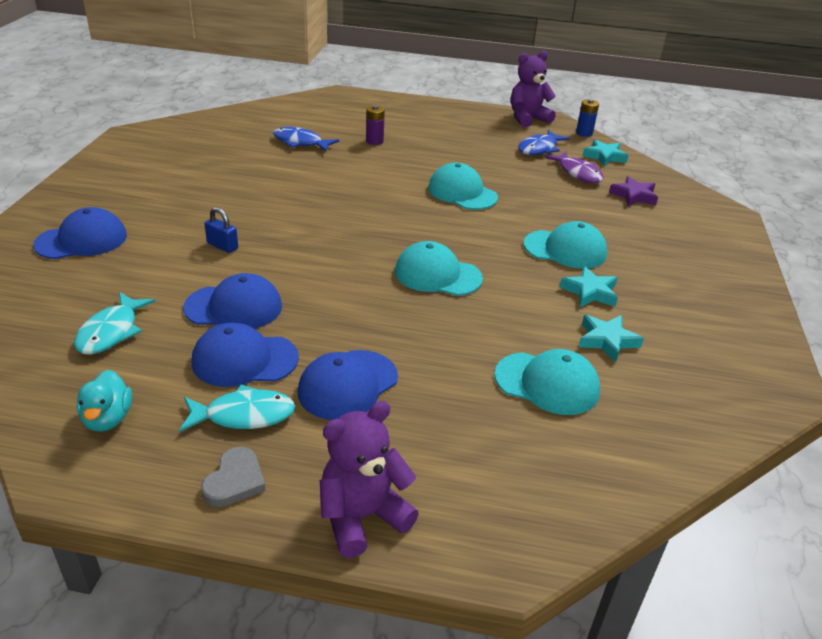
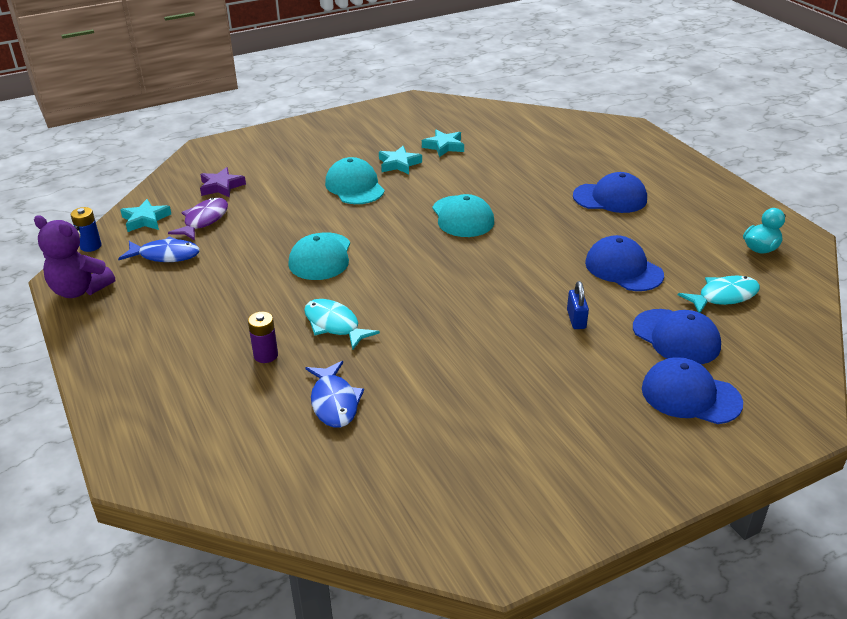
camera: 125 degrees left, 0 degrees up
(235, 480) = (714, 194): grey heart -> none
(244, 360) = (652, 236): blue cap -> blue cap (676, 337)
(244, 415) = (682, 214): turquoise fish -> turquoise fish (334, 325)
(362, 516) = (670, 159): purple teddy bear -> none
(547, 383) = (510, 150): turquoise cap -> none

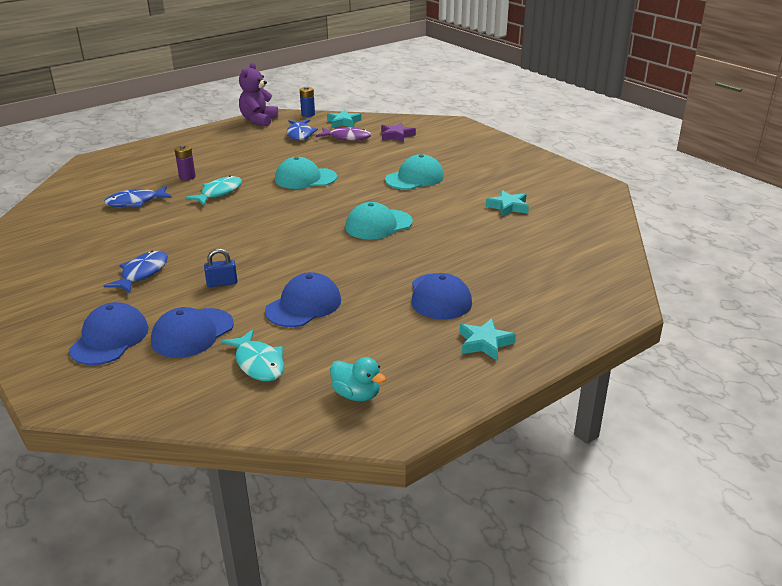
camera: 80 degrees right, 5 degrees down
(399, 164) = (462, 191): turquoise star -> turquoise star (485, 343)
(547, 381) = (142, 273): none -> blue fish

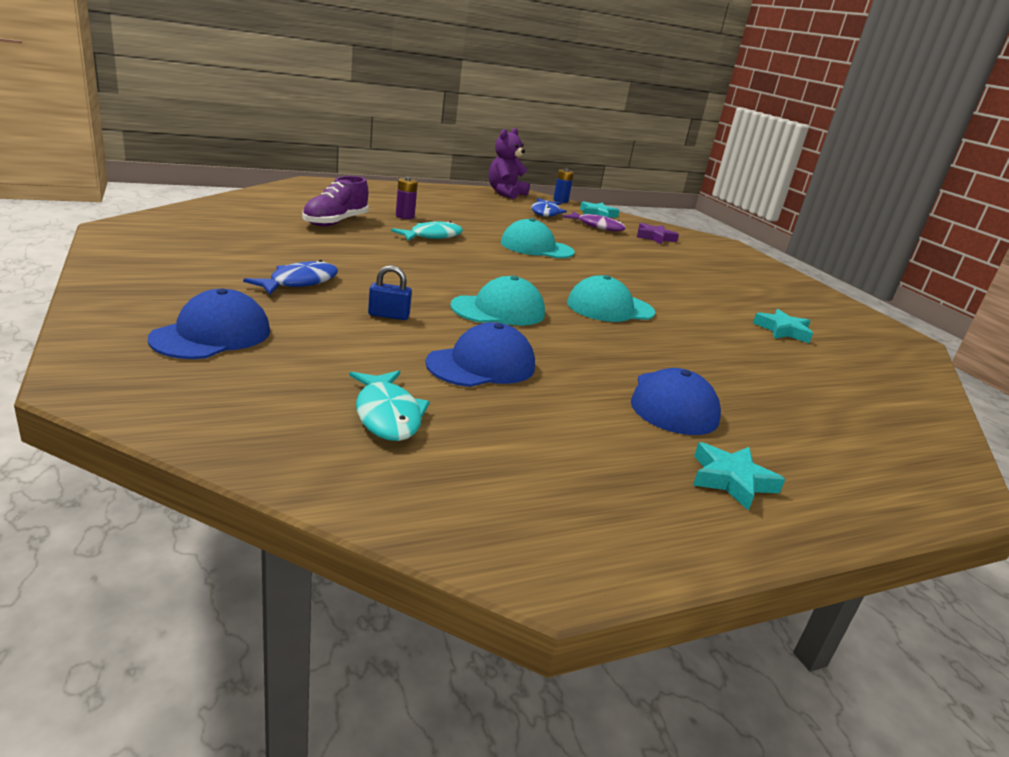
camera: 10 degrees right, 5 degrees down
(135, 202) = (335, 222): blue fish -> purple shoe
(192, 333) = (320, 356): blue cap -> none
(356, 394) = (512, 497): turquoise duck -> none
(415, 178) = (667, 277): turquoise cap -> turquoise cap (498, 310)

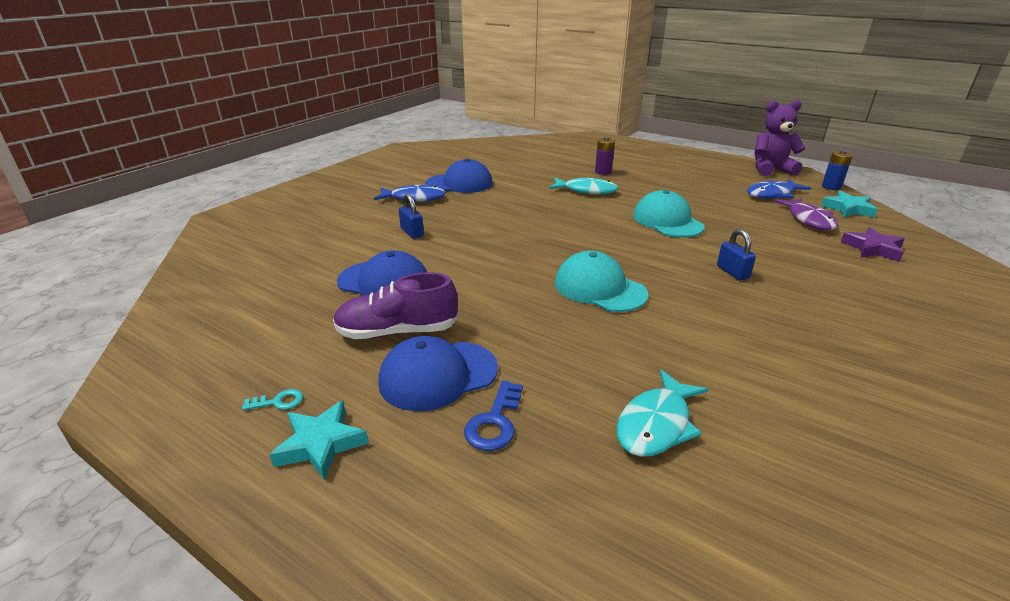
camera: 60 degrees right, 5 degrees up
(212, 335) = (307, 212): blue cap -> blue cap (459, 183)
(335, 222) = (535, 166): purple shoe -> purple shoe (397, 332)
(387, 415) = (269, 283): turquoise fish -> turquoise fish (656, 424)
(498, 310) = (493, 255): turquoise cap -> none
(638, 272) = (732, 272): none -> blue padlock
(651, 481) = (278, 402): none -> turquoise key
(751, 408) = (495, 421): none -> blue key
(783, 330) = (776, 396): turquoise star -> none

